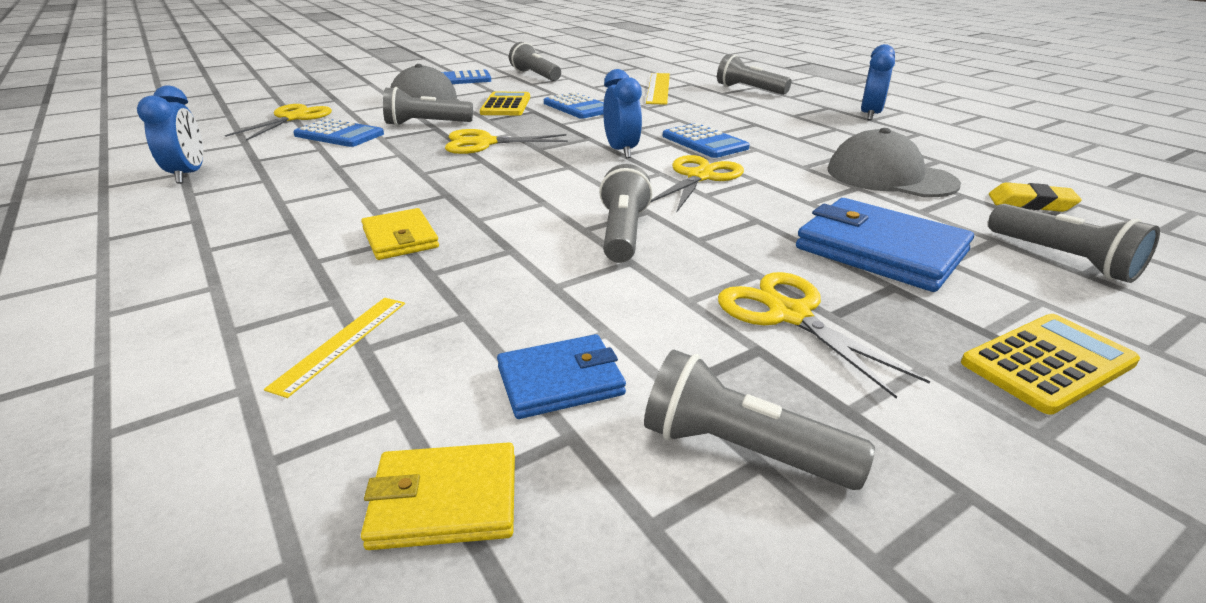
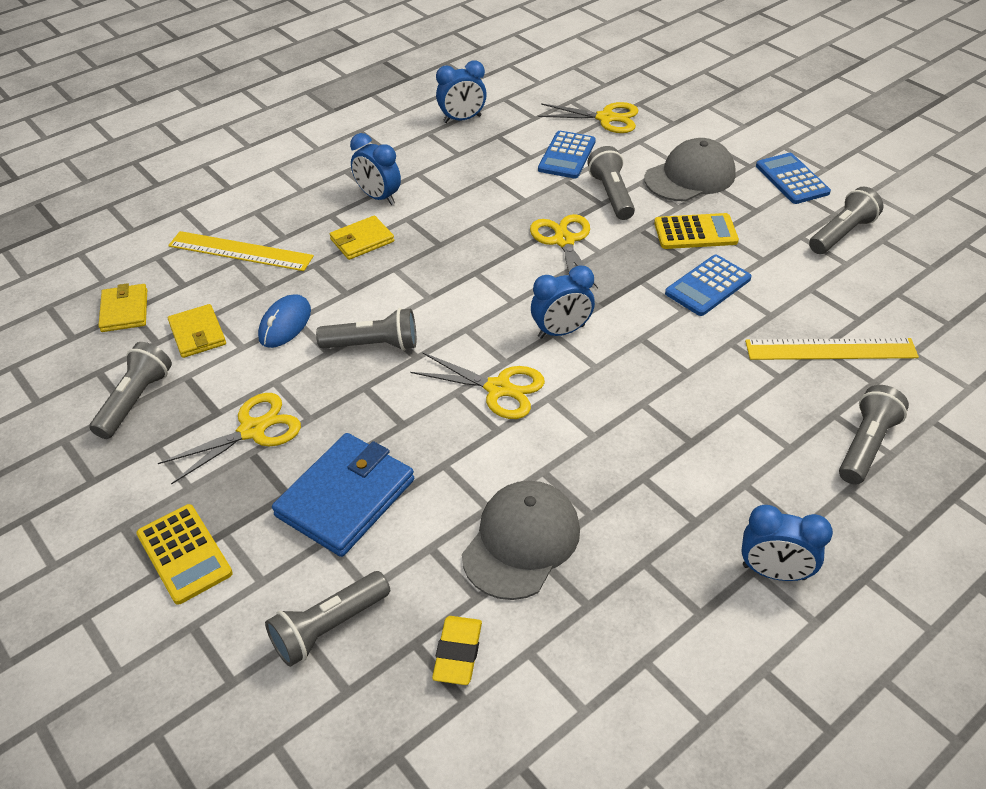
camera: 85 degrees right, 15 degrees up
(307, 227) = (378, 197): none -> blue clock
(341, 343) = (240, 251): yellow ruler -> yellow ruler, size x1.68
(560, 381) = (197, 334): blue wallet -> yellow wallet
(562, 294) = (285, 324): none -> blue mouse
(704, 142) = (605, 393): blue calculator -> none

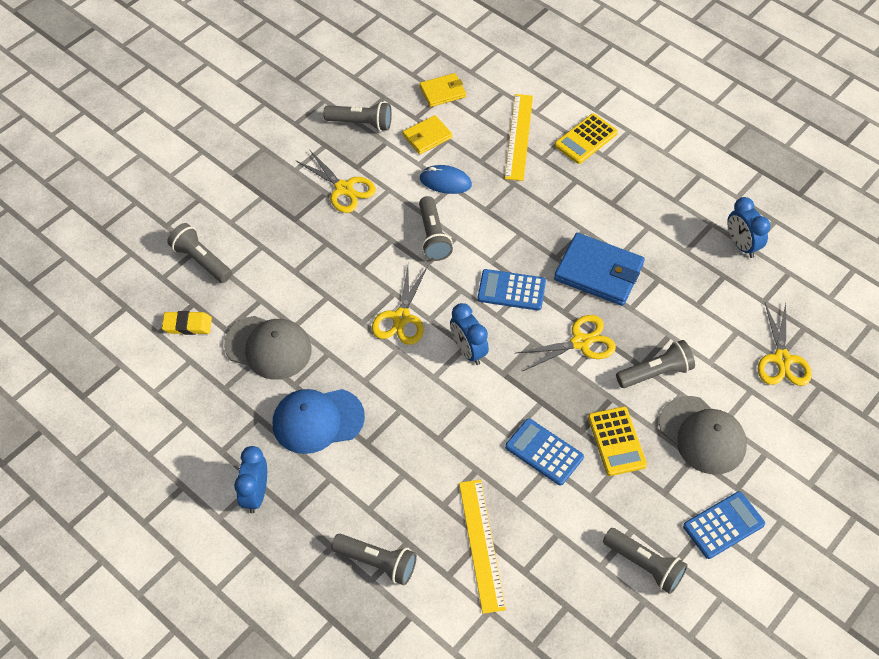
camera: 80 degrees right, 10 degrees up
(184, 554) = (246, 182): yellow calculator -> yellow calculator (586, 139)
(345, 498) = (294, 249): blue wallet -> blue wallet (598, 272)
(362, 240) = (549, 206): yellow wallet -> none
(378, 197) = (607, 206): blue clock -> none
(567, 155) = (707, 333): blue calculator -> blue calculator (511, 290)
(654, 491) = (317, 420): none -> blue cap

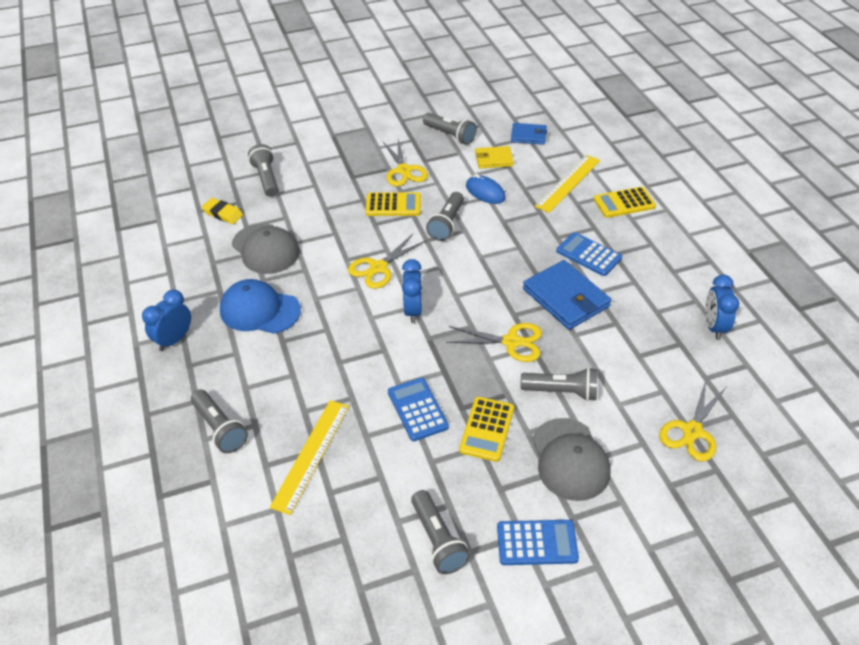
camera: 30 degrees right, 10 degrees down
(363, 236) = (393, 205): none -> yellow calculator
(442, 92) = (528, 136): yellow wallet -> blue wallet
(511, 290) = (481, 283): blue calculator -> blue calculator (588, 255)

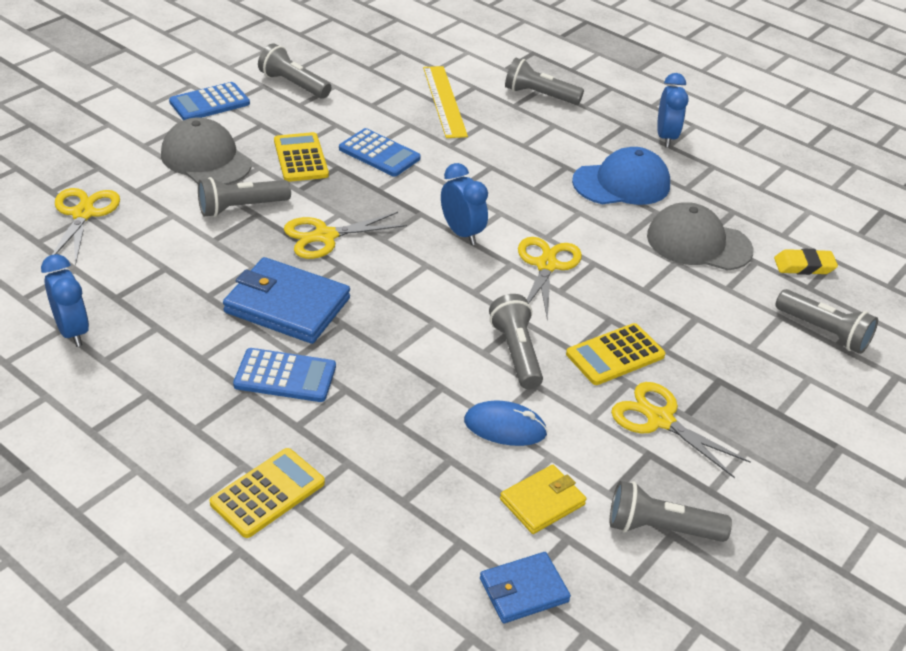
camera: 145 degrees right, 5 degrees down
(568, 183) = (384, 500): yellow ruler -> none

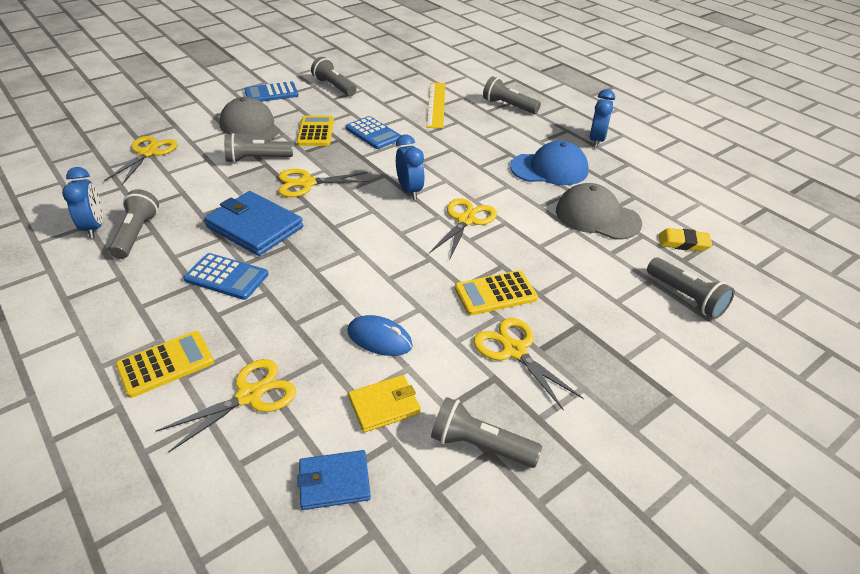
camera: 15 degrees right, 0 degrees up
(386, 514) = (249, 396): none -> yellow scissors
(516, 353) = (414, 282): grey flashlight -> grey flashlight (136, 234)

